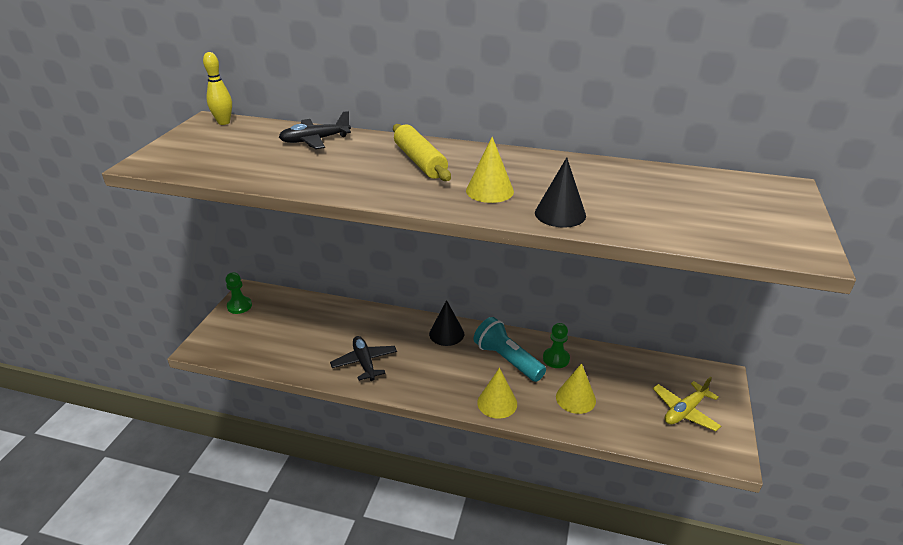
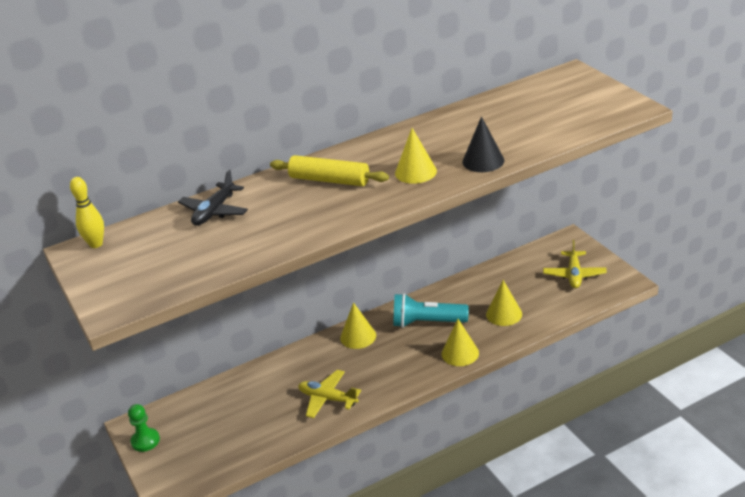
camera: 40 degrees left, 0 degrees up
(364, 362) = (327, 399): black plane -> yellow plane
(446, 334) = (358, 336): black cone -> yellow cone
(556, 359) = (458, 299): green pawn -> none

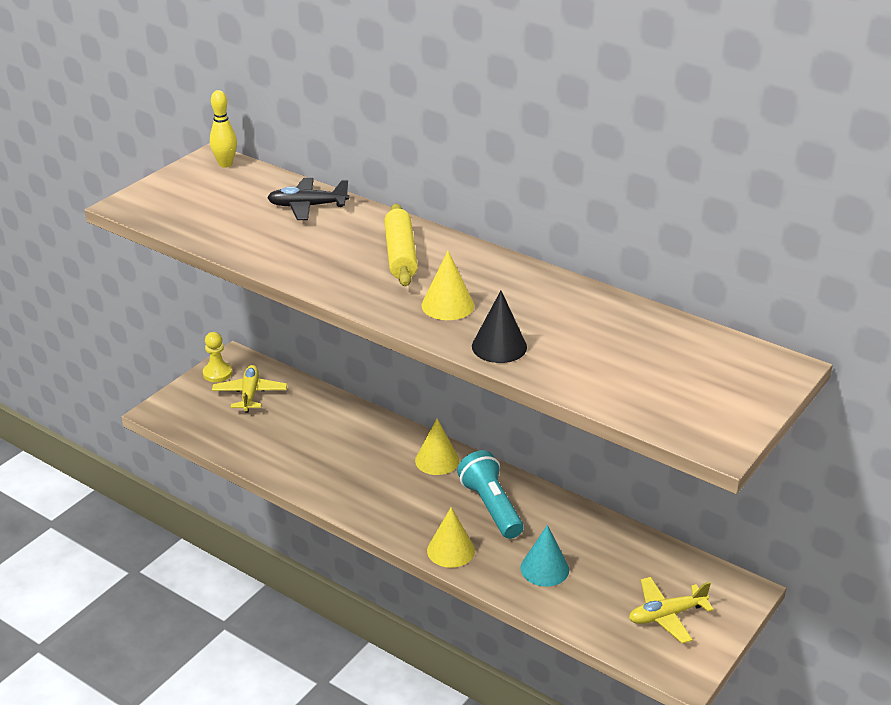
camera: 60 degrees right, 0 degrees up
(145, 441) = (217, 373): green pawn -> yellow pawn
(327, 399) = (326, 470): yellow plane -> yellow plane (250, 394)
(504, 314) = (544, 568): yellow cone -> turquoise cone

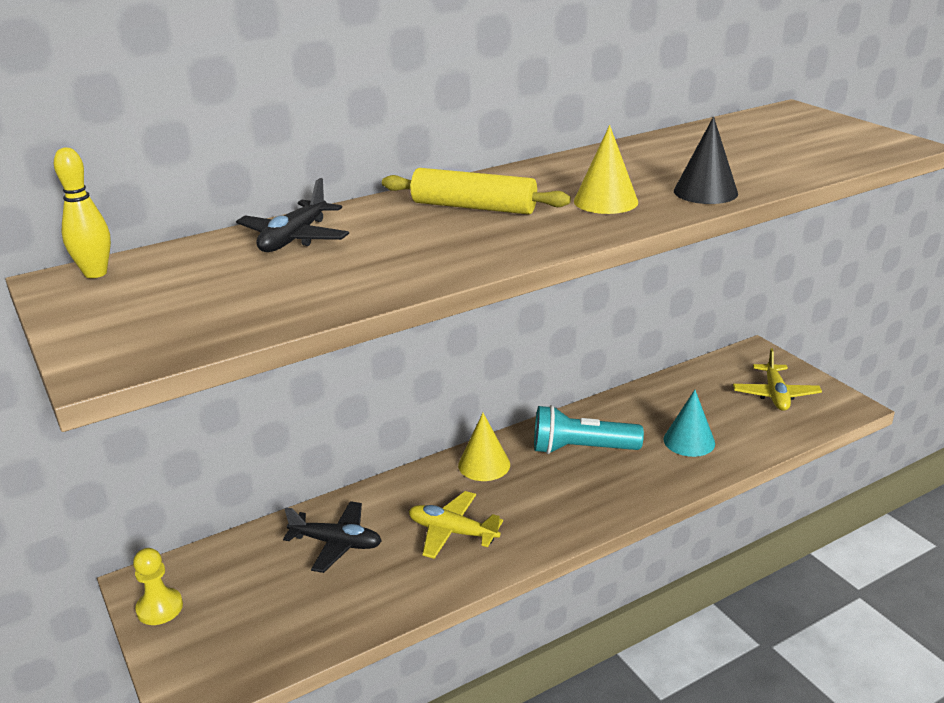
camera: 65 degrees left, 5 degrees down
(250, 394) = (237, 585): yellow plane -> yellow plane (452, 532)
(309, 420) = (336, 543): none -> black plane
(451, 550) = (636, 492): yellow cone -> none

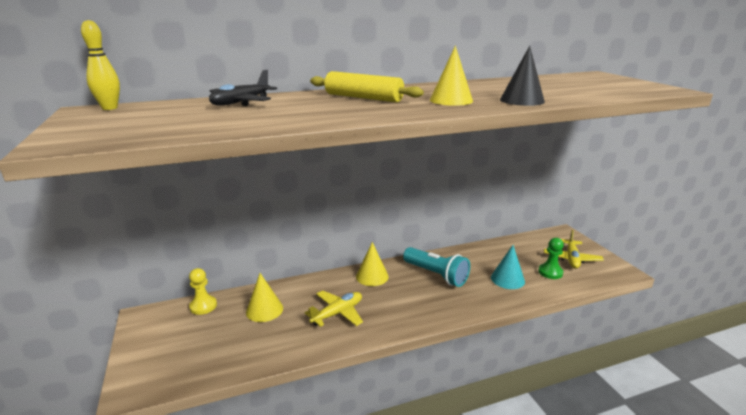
camera: 10 degrees right, 5 degrees down
(159, 608) = (143, 332): yellow pawn -> yellow pawn (203, 306)
(336, 543) = (264, 310): black plane -> yellow cone
(452, 532) = (337, 313): yellow plane -> yellow plane turned 105 degrees clockwise
(581, 449) = (436, 275): turquoise flashlight -> turquoise flashlight turned 150 degrees counterclockwise
(748, 421) = (550, 272): none -> green pawn

